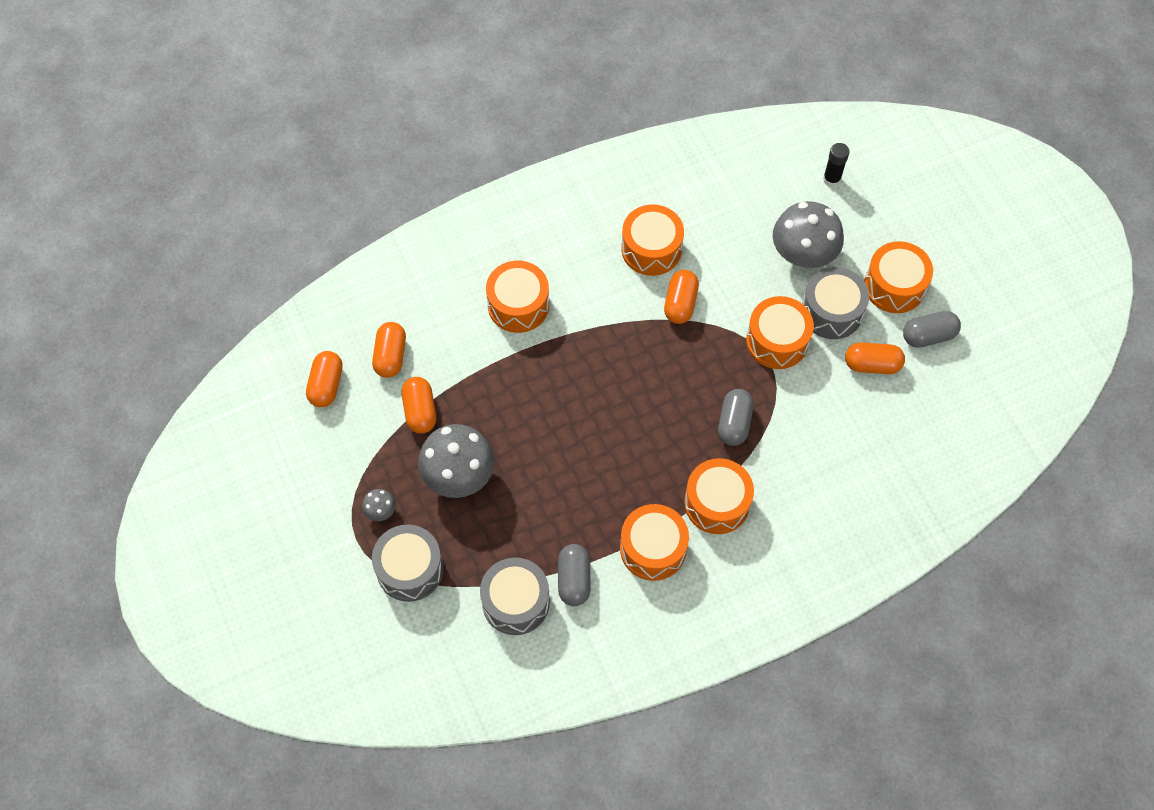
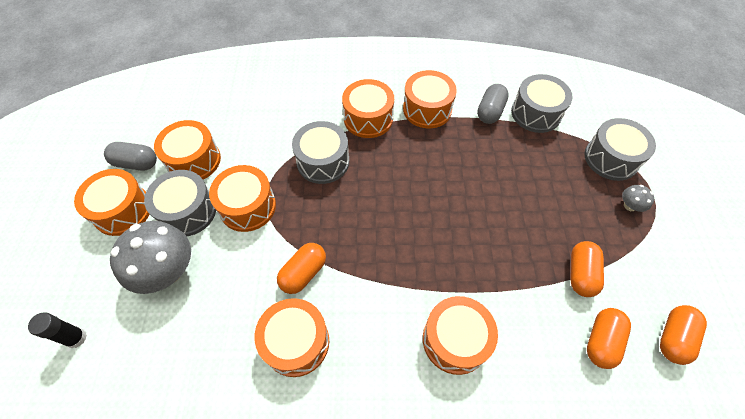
camera: 155 degrees left, 5 degrees down
(459, 476) = (557, 207): grey mushroom -> none
(734, 423) = (323, 161): grey capsule -> grey drum
(872, 365) = (194, 160): orange capsule -> orange drum

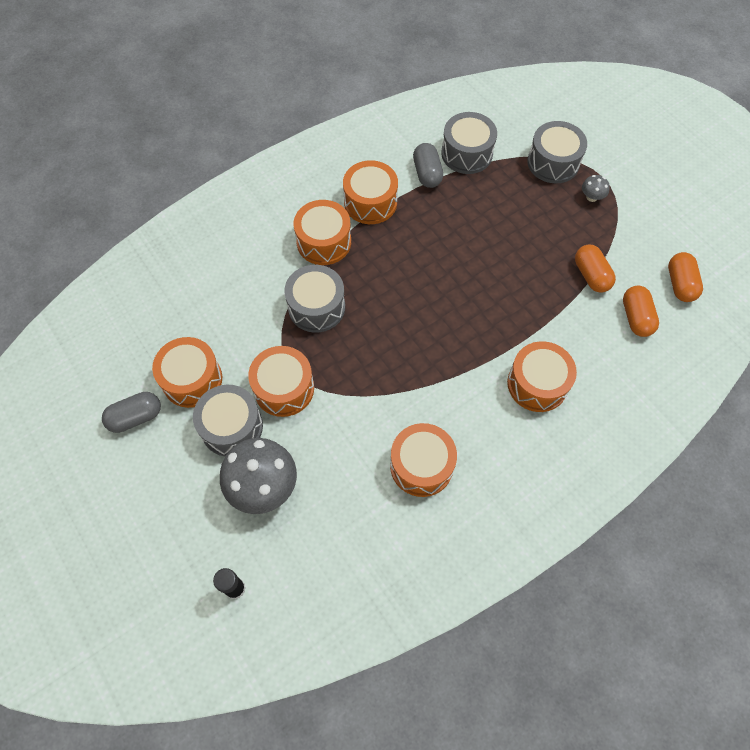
camera: 35 degrees left, 5 degrees up
(123, 210) = (167, 466): orange drum -> none
(303, 273) = (382, 411): orange capsule -> none

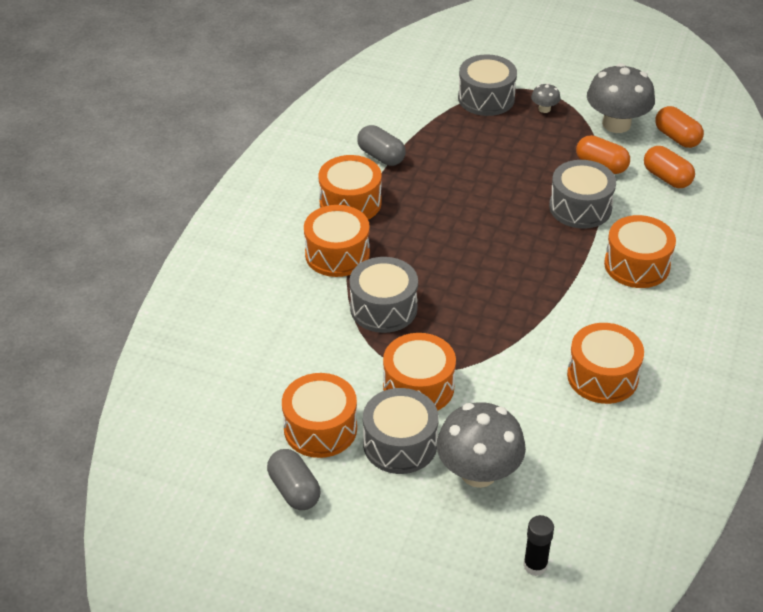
camera: 35 degrees left, 20 degrees down
(136, 417) = (294, 490): grey capsule -> grey capsule turned 60 degrees counterclockwise
(467, 153) = (402, 125): grey drum -> grey drum (580, 207)
(639, 243) = (616, 124): none -> grey mushroom

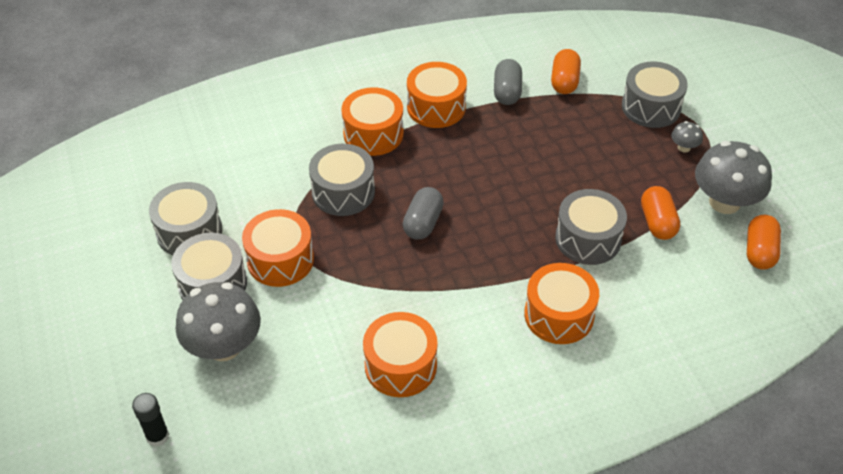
camera: 50 degrees right, 5 degrees up
(294, 490) = (119, 253): grey capsule -> grey capsule (423, 223)
(320, 428) = (189, 231): orange drum -> grey drum
(667, 178) = (696, 274): orange capsule -> orange capsule (564, 81)

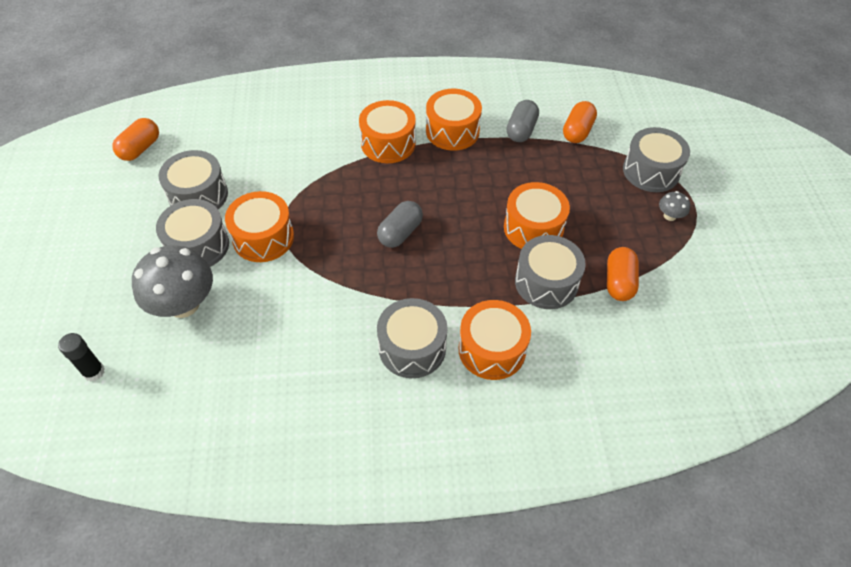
camera: 15 degrees right, 5 degrees up
(343, 192) = (341, 189): grey drum -> grey drum (412, 348)
(400, 366) = (328, 361): orange drum -> orange drum (533, 228)
(724, 202) = (692, 277): grey mushroom -> none
(759, 251) = (711, 334): orange capsule -> orange capsule (140, 148)

